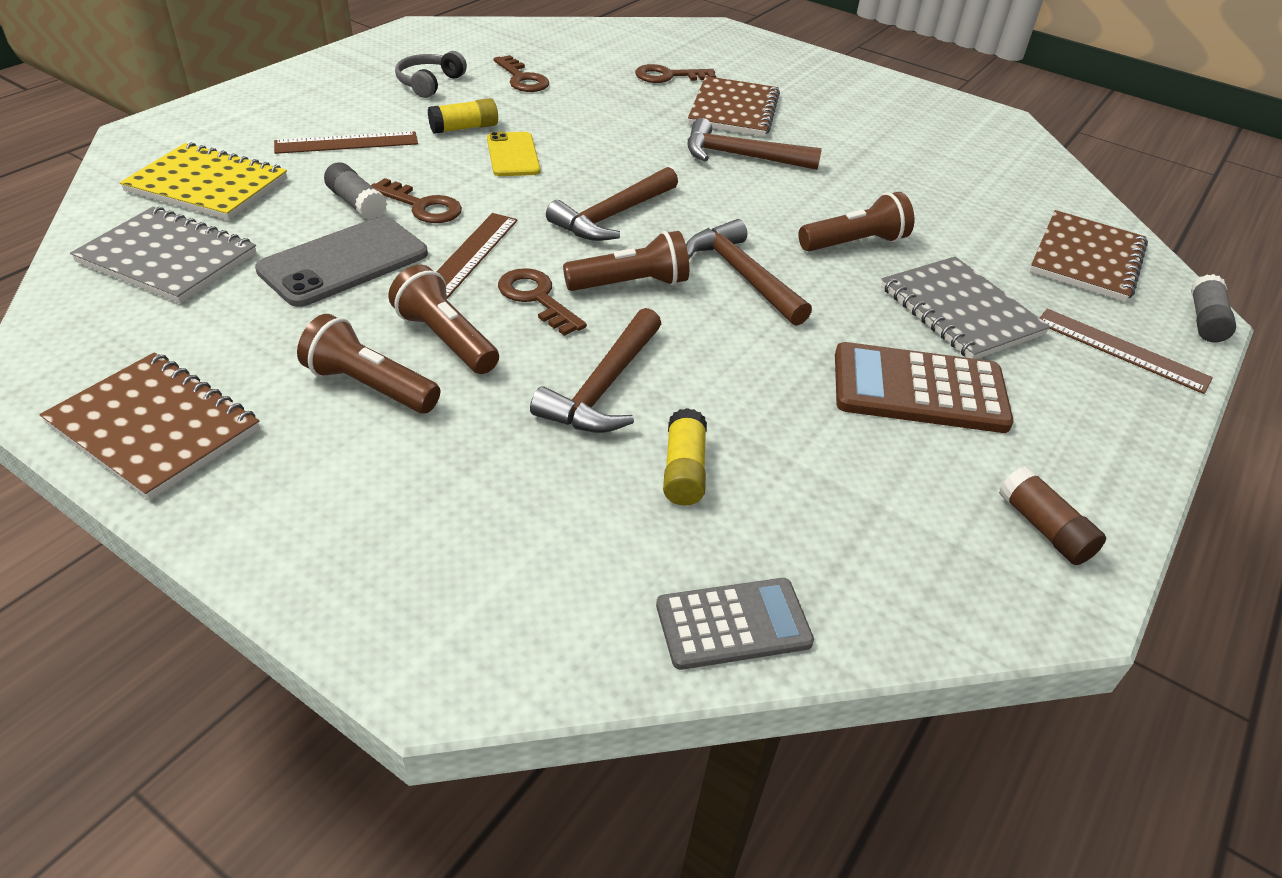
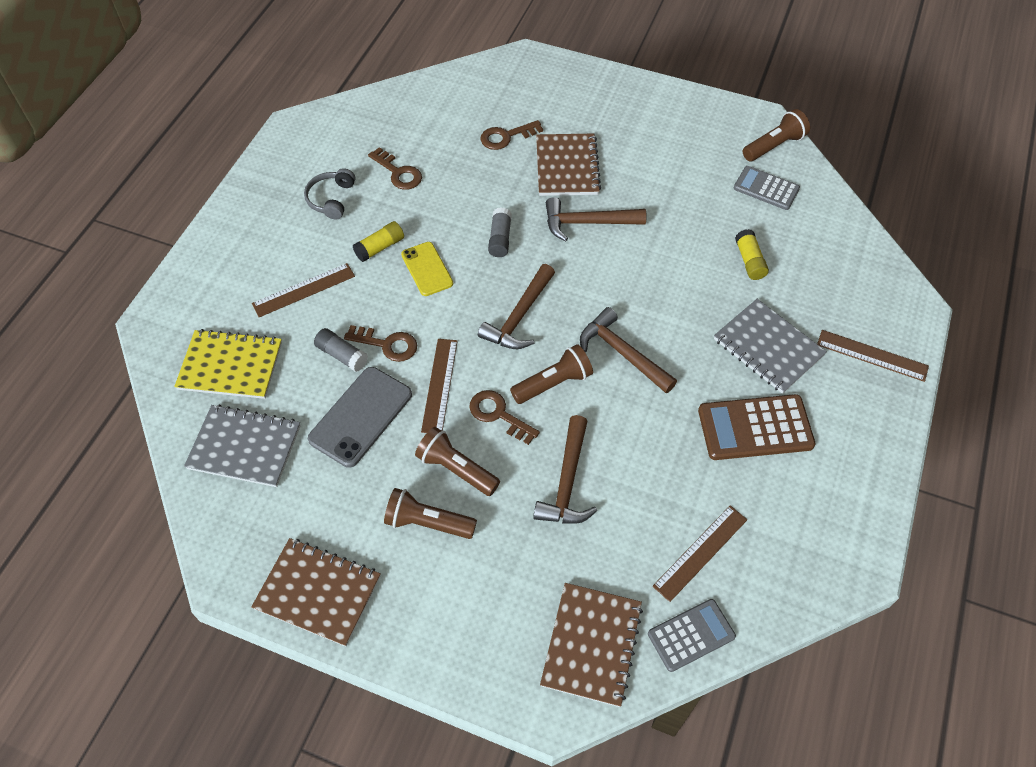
camera: 10 degrees left, 15 degrees up
(683, 470) = (634, 535): yellow glue stick -> yellow glue stick (749, 261)
(786, 516) = (700, 552): none -> brown ruler
(855, 243) = (687, 298): brown flashlight -> brown flashlight (774, 146)
(992, 171) = (766, 188): none -> grey calculator
(1043, 528) = (842, 519): brown glue stick -> none
(1086, 259) = (842, 270): brown notebook -> brown notebook (591, 645)
(1205, 320) = (921, 311): grey glue stick -> grey glue stick (500, 239)

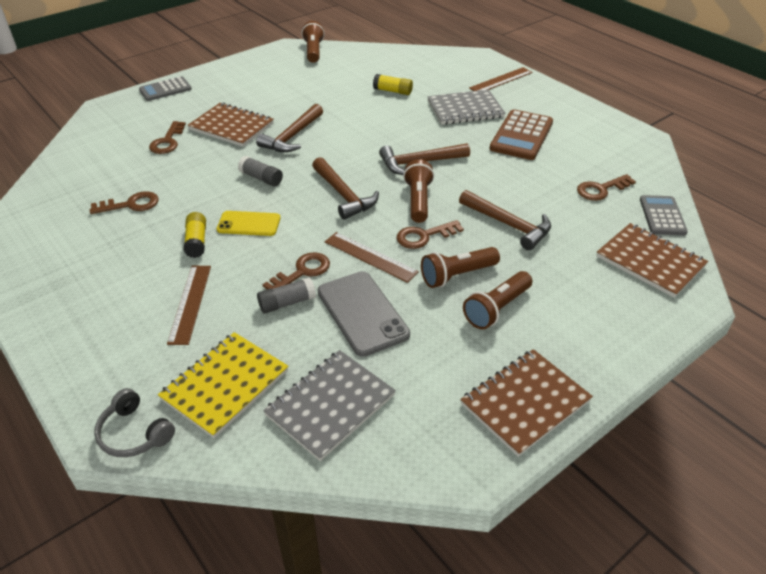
camera: 60 degrees left, 15 degrees down
(331, 199) = (108, 252): grey headphones -> grey headphones (134, 433)
(700, 552) = (601, 189): brown ruler -> brown key
(766, 188) = (343, 66): grey calculator -> grey calculator (165, 89)

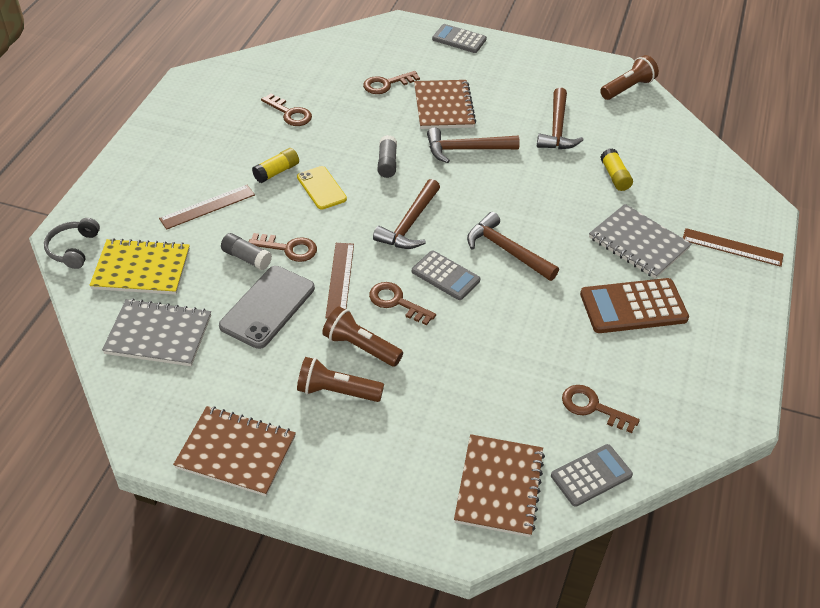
camera: 55 degrees right, 5 degrees up
(418, 201) = (445, 276): brown flashlight -> grey calculator
(508, 225) = (465, 354): brown hammer -> brown hammer (557, 128)

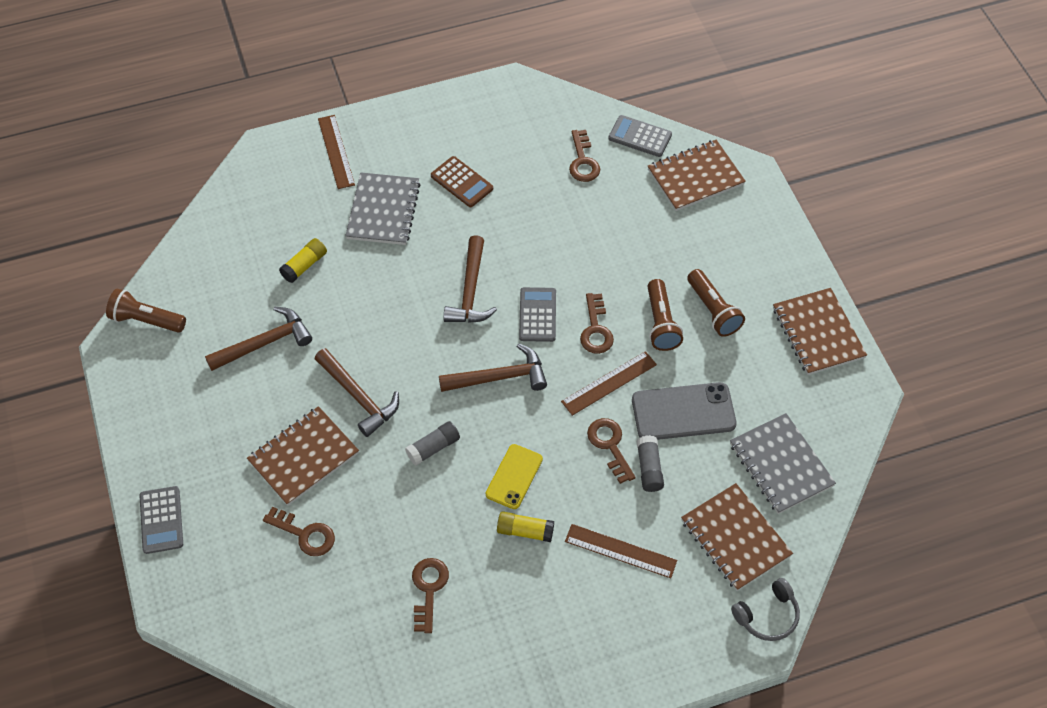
camera: 125 degrees left, 10 degrees up
(141, 269) = (735, 538): yellow notebook -> brown notebook
(633, 307) = (462, 182): brown calculator -> brown calculator, size x0.65

